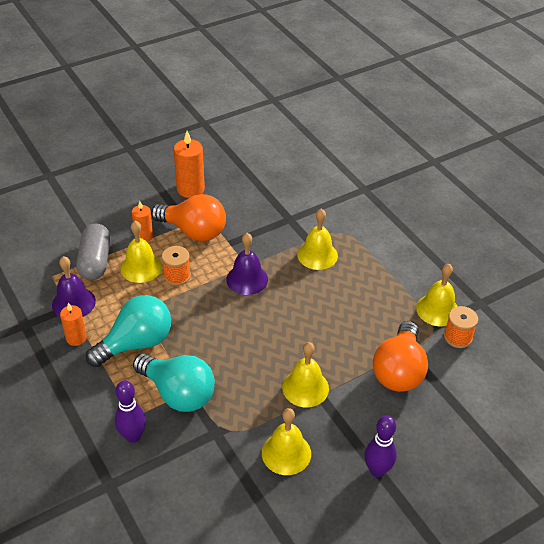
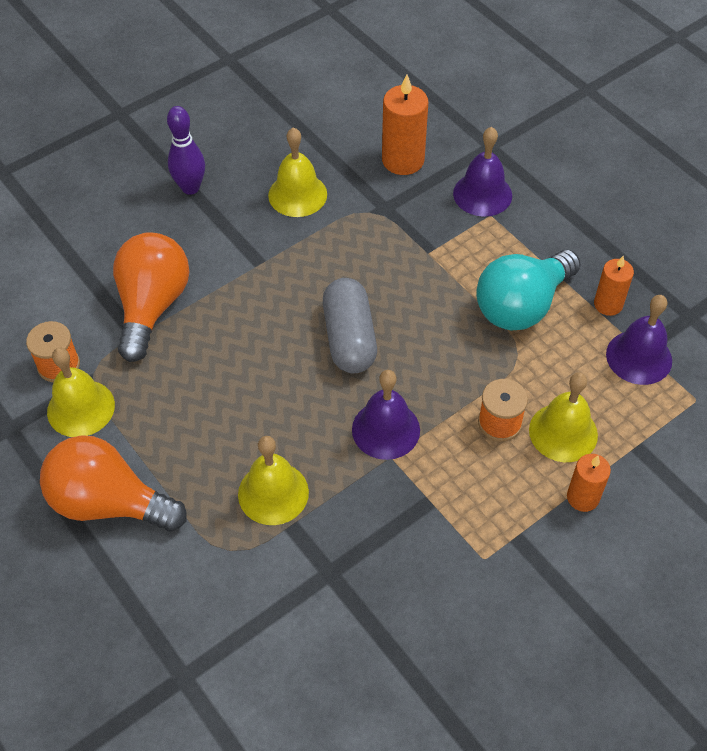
camera: 175 degrees right, 10 degrees up
(95, 261) = (641, 435): grey capsule -> grey capsule (349, 338)
(133, 436) = (482, 194): purple bowling pin -> purple bell
(178, 393) = (443, 247): turquoise light bulb -> none
(190, 189) = (536, 629): orange candle -> orange candle (403, 160)
(193, 231) = (499, 519): orange light bulb -> orange light bulb (109, 502)
(305, 388) = (279, 270): yellow bell -> none

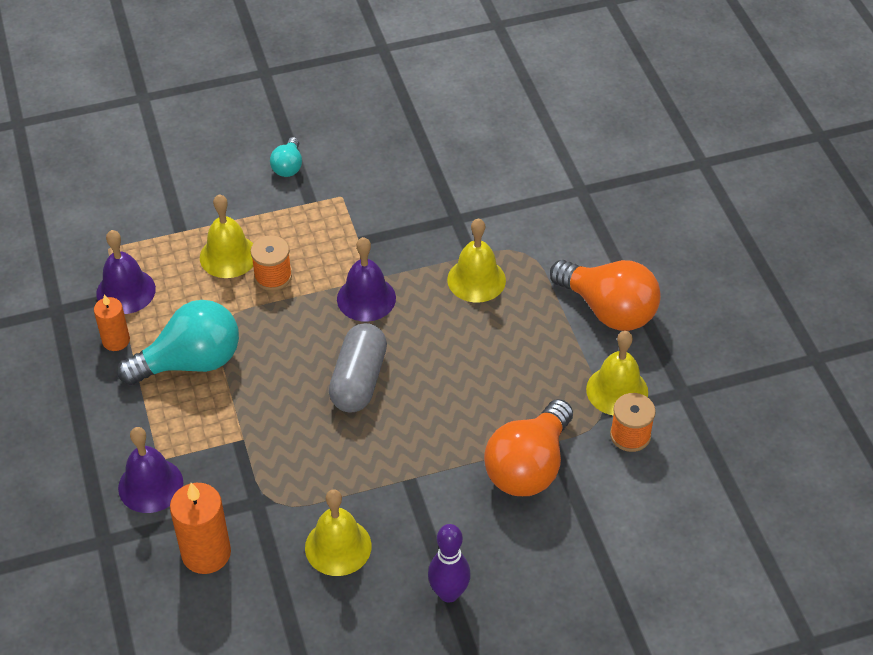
camera: 160 degrees left, 5 degrees down
(573, 581) = (288, 166): none -> turquoise light bulb
(583, 497) = (245, 211): orange candle -> none

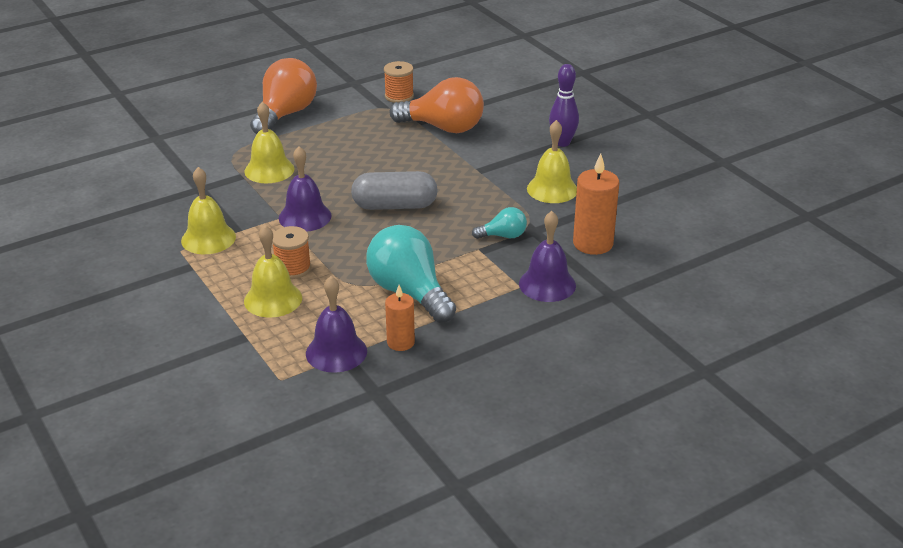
camera: 105 degrees left, 15 degrees down
(288, 166) = (142, 288): turquoise light bulb -> turquoise light bulb (503, 236)
(617, 390) = (361, 104): yellow bell -> yellow bell (208, 238)

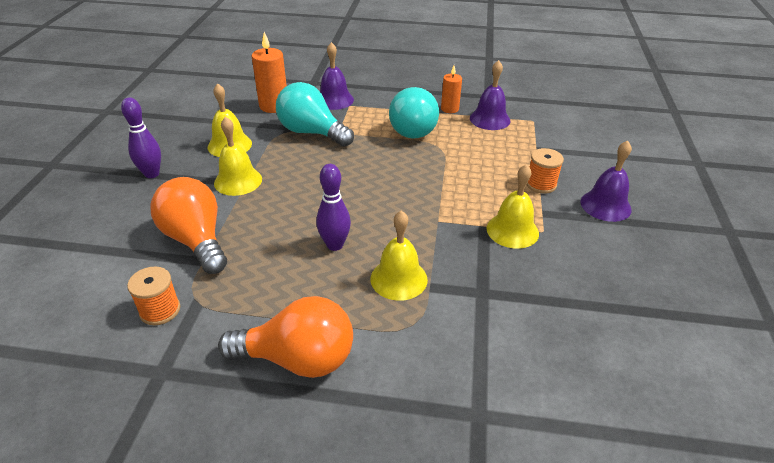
camera: 140 degrees left, 5 degrees up
(273, 299) = (501, 162): yellow bell -> yellow bell (238, 181)
(285, 114) = (298, 359): orange light bulb -> orange light bulb turned 150 degrees counterclockwise
(293, 269) = (469, 175): orange spool -> orange spool (541, 184)
(305, 216) = (419, 211): purple bell -> purple bell (605, 205)
(342, 167) = (335, 245): none -> purple bowling pin
(394, 206) = (344, 186): grey capsule -> none
(503, 236) = (311, 132): turquoise light bulb -> turquoise light bulb, size x2.01

